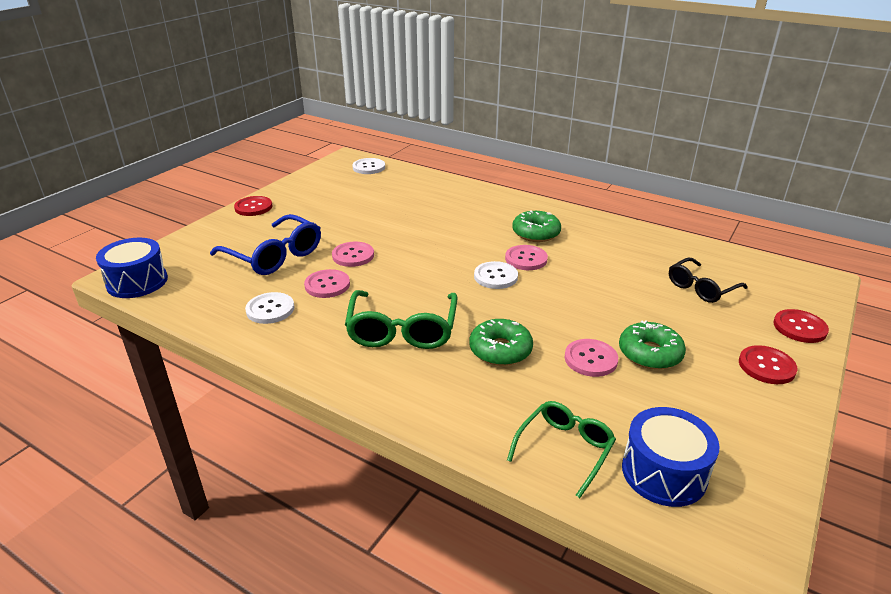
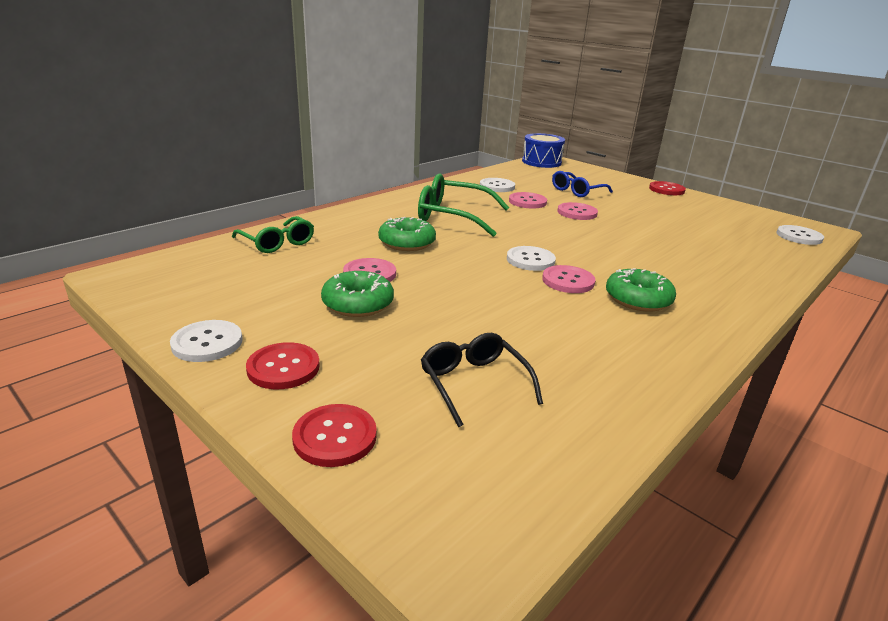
camera: 100 degrees right, 5 degrees down
(274, 256) = (577, 191): blue glasses -> blue glasses, size x0.65
(664, 472) = (218, 268): blue drum -> none
(782, 417) = (207, 343): none -> white button

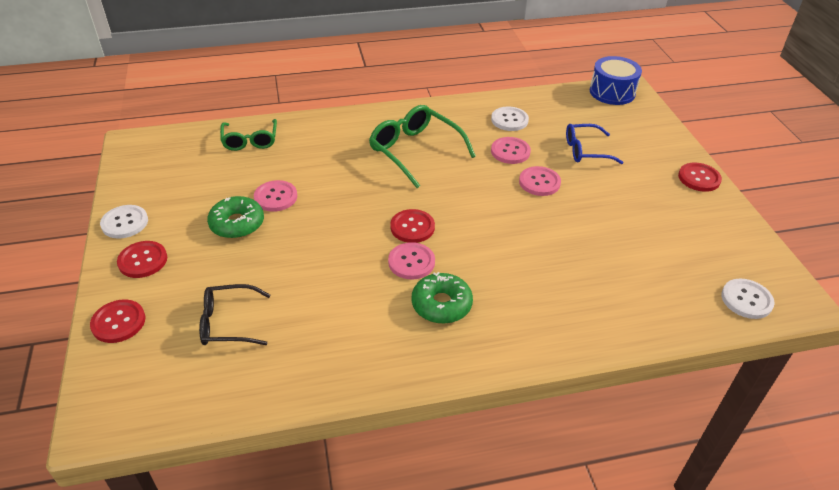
camera: 35 degrees right, 15 degrees up
(407, 243) = (339, 172): green donut -> none
(474, 383) = (228, 323): black glasses -> black glasses turned 105 degrees counterclockwise
(530, 260) = (412, 227): white button -> red button

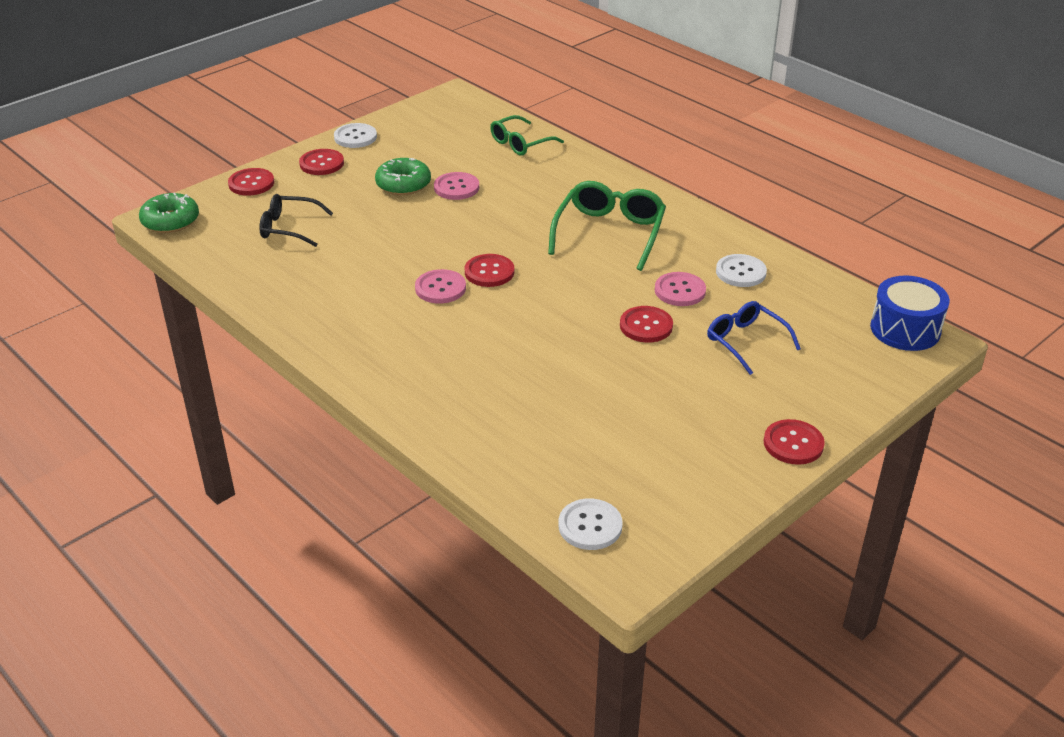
camera: 60 degrees right, 5 degrees down
(228, 323) = (289, 228): black glasses -> black glasses turned 45 degrees counterclockwise
(441, 304) = (400, 323): green donut -> green donut (170, 221)
(539, 182) = (646, 326): pink button -> red button

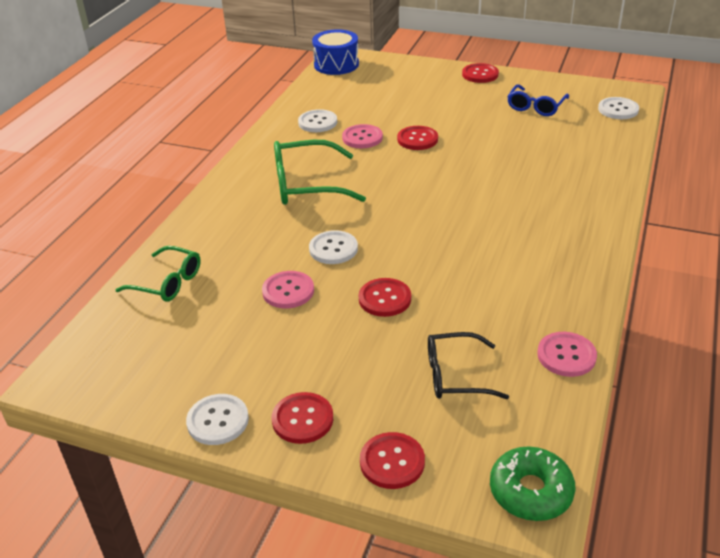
camera: 115 degrees left, 0 degrees up
(289, 228) = (455, 375): black glasses -> black glasses turned 105 degrees clockwise
(403, 184) = (306, 330): green donut -> none
(440, 288) = (460, 237): pink button -> pink button (566, 355)
(489, 272) = (414, 222): red button -> red button (384, 299)
(491, 220) = (333, 249): none -> white button
(745, 341) = (399, 104): blue glasses -> blue glasses (535, 107)

